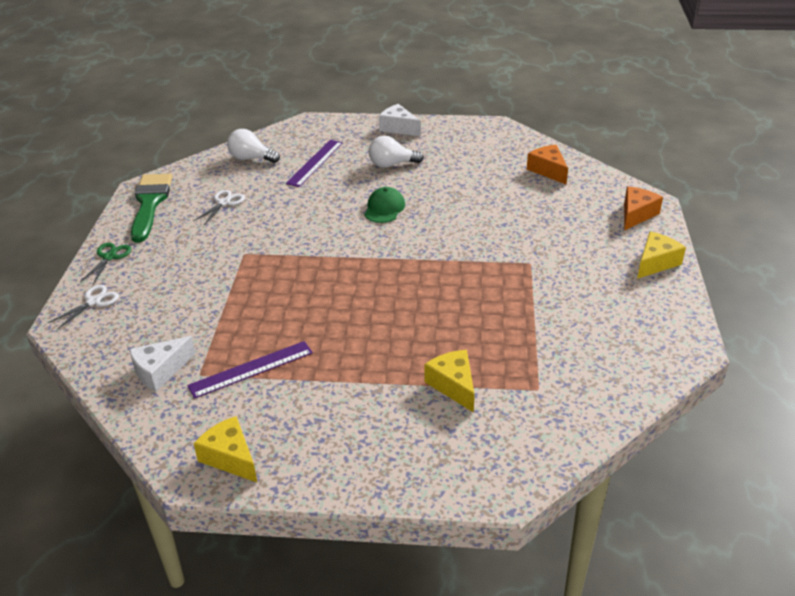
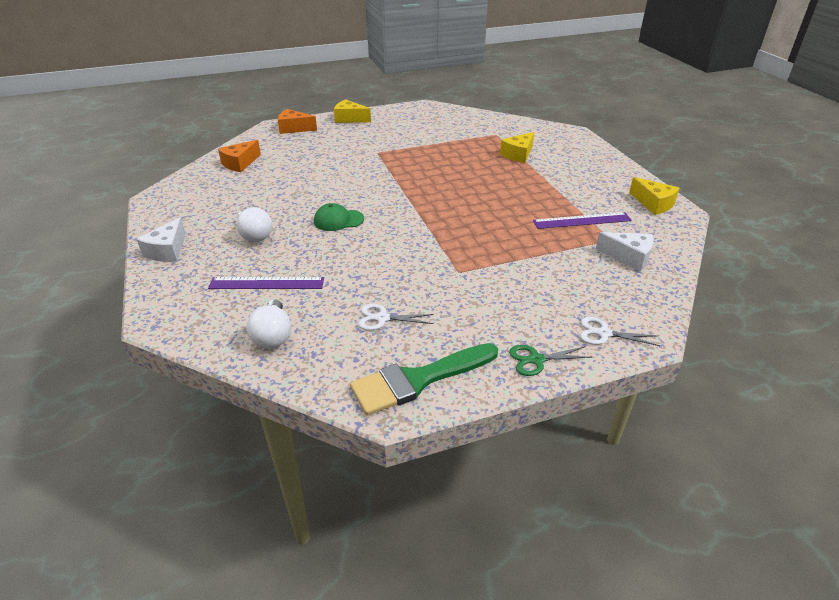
camera: 115 degrees left, 0 degrees up
(230, 457) = (653, 204): yellow cheese -> yellow cheese turned 60 degrees counterclockwise
(251, 369) = (582, 221): purple ruler -> purple ruler turned 45 degrees counterclockwise

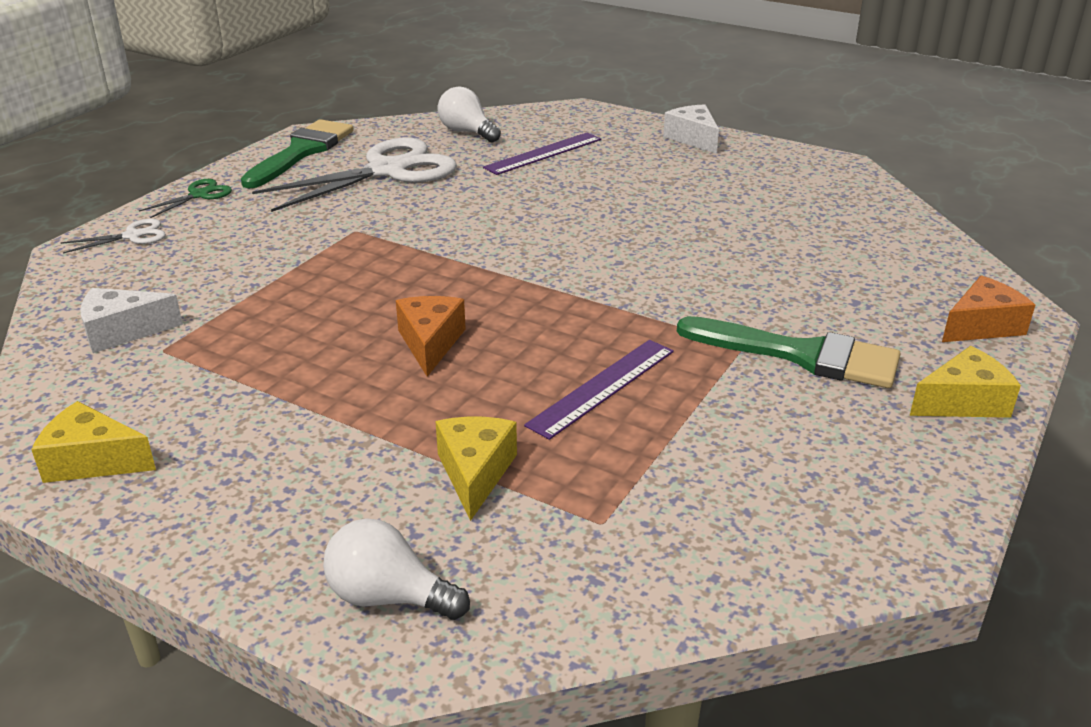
camera: 140 degrees right, 5 degrees down
(240, 163) = (877, 234): orange cheese -> orange cheese (430, 343)
(254, 235) = (645, 177): white light bulb -> white light bulb (388, 597)
(338, 220) = (586, 224): green cap -> none
(366, 143) = (800, 355): none -> green brush
(382, 318) = (387, 171): white scissors -> white scissors, size x2.27
(582, 221) = (228, 363): purple ruler -> purple ruler (602, 387)

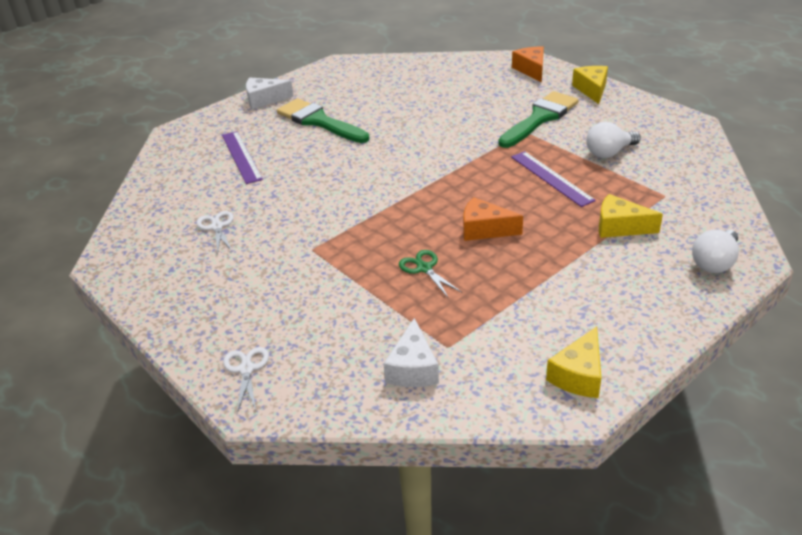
camera: 70 degrees left, 5 degrees up
(199, 195) = (188, 330): green scissors -> green scissors (424, 268)
(301, 152) = (142, 269): green brush -> green brush (319, 121)
(387, 171) = (217, 227): white scissors -> white scissors, size x0.44
(467, 132) = (174, 184): white light bulb -> white light bulb (609, 153)

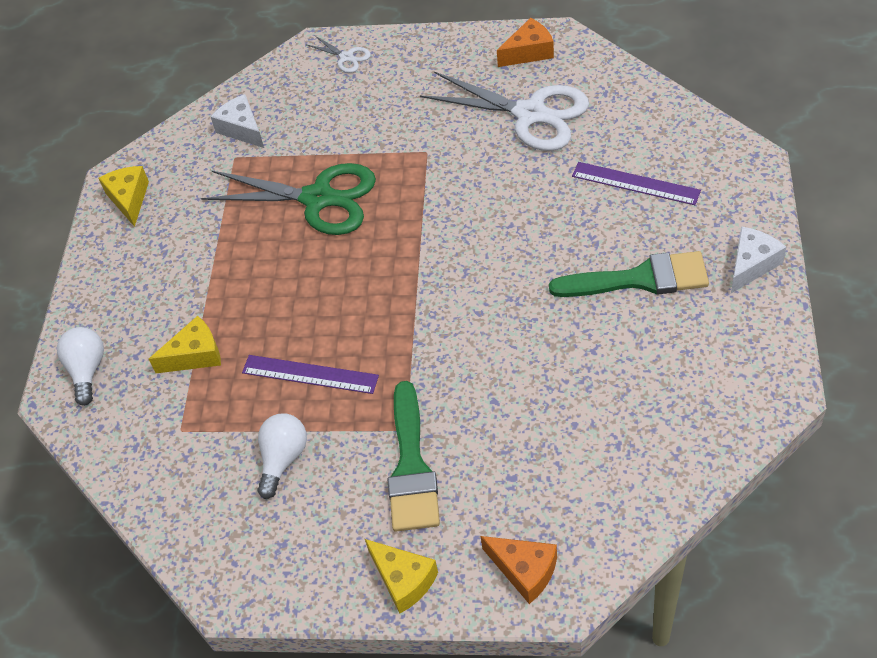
camera: 140 degrees right, 15 degrees up
(217, 227) = (530, 114): white scissors -> white scissors, size x2.27
(424, 268) = (318, 198): green scissors -> green scissors, size x2.27
(484, 229) = (310, 267): orange cheese -> orange cheese (529, 52)

